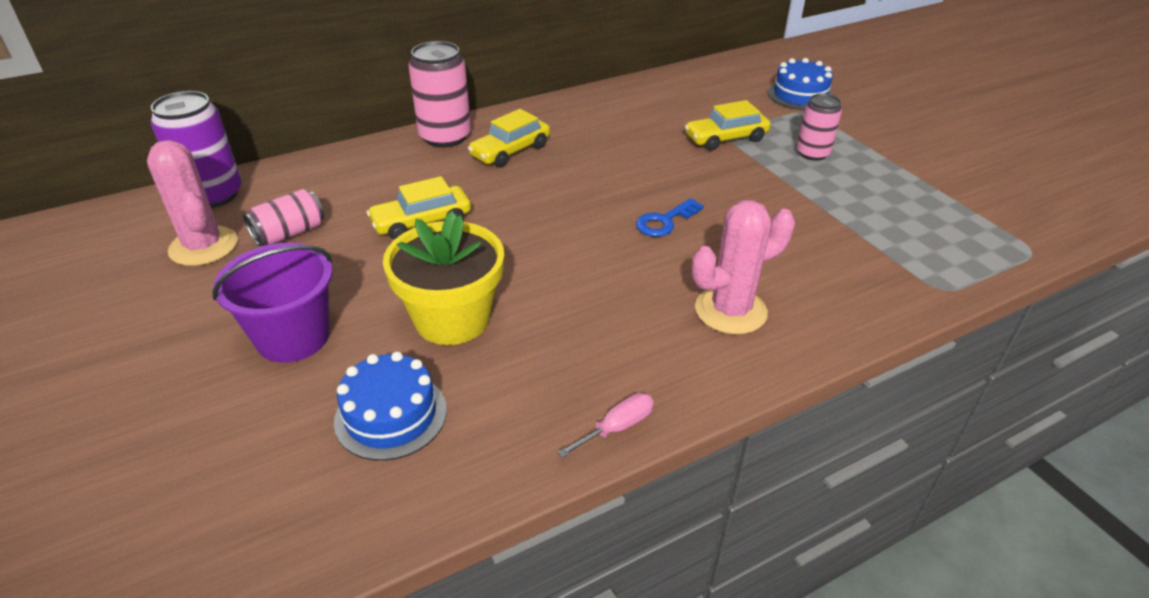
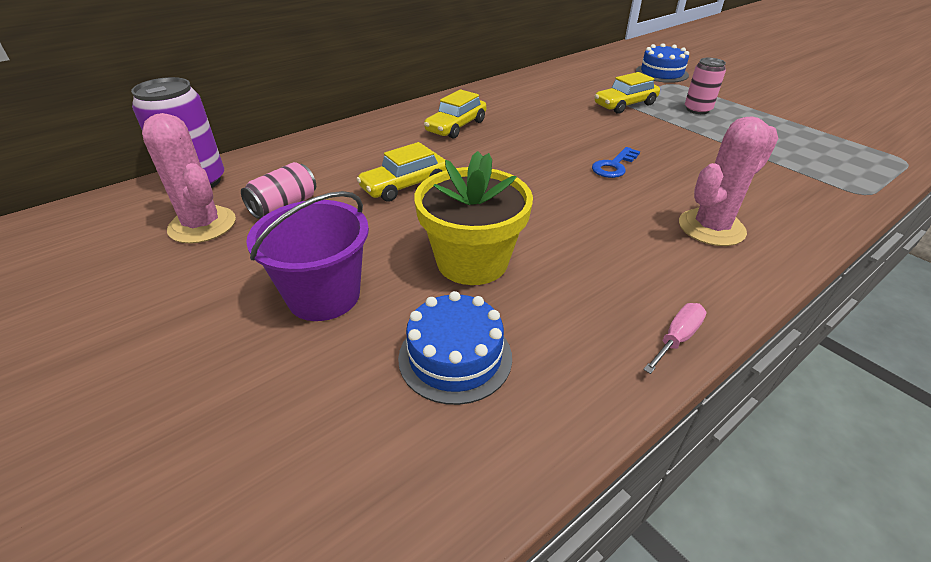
camera: 10 degrees left, 0 degrees up
(445, 137) = (395, 120): pink can -> none

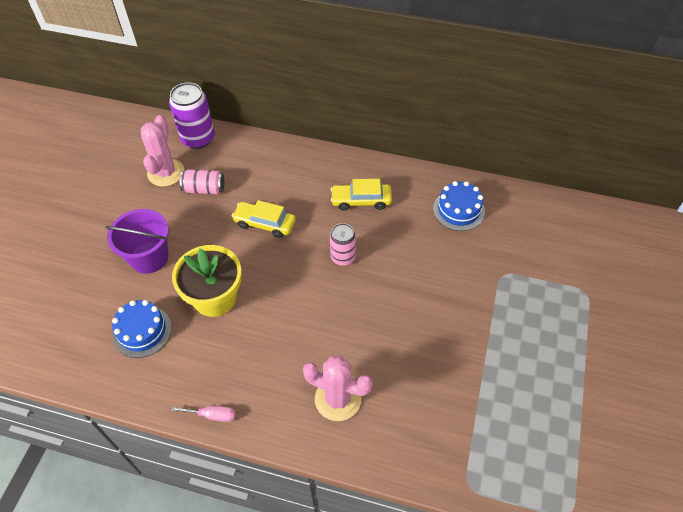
camera: 55 degrees right, 15 degrees up
(614, 166) = (379, 314): blue key -> none
(625, 105) = (498, 278): yellow car -> none
(661, 73) = (604, 275): blue cake -> blue cake (458, 210)
(697, 110) = (538, 331): pink can -> pink can (343, 257)

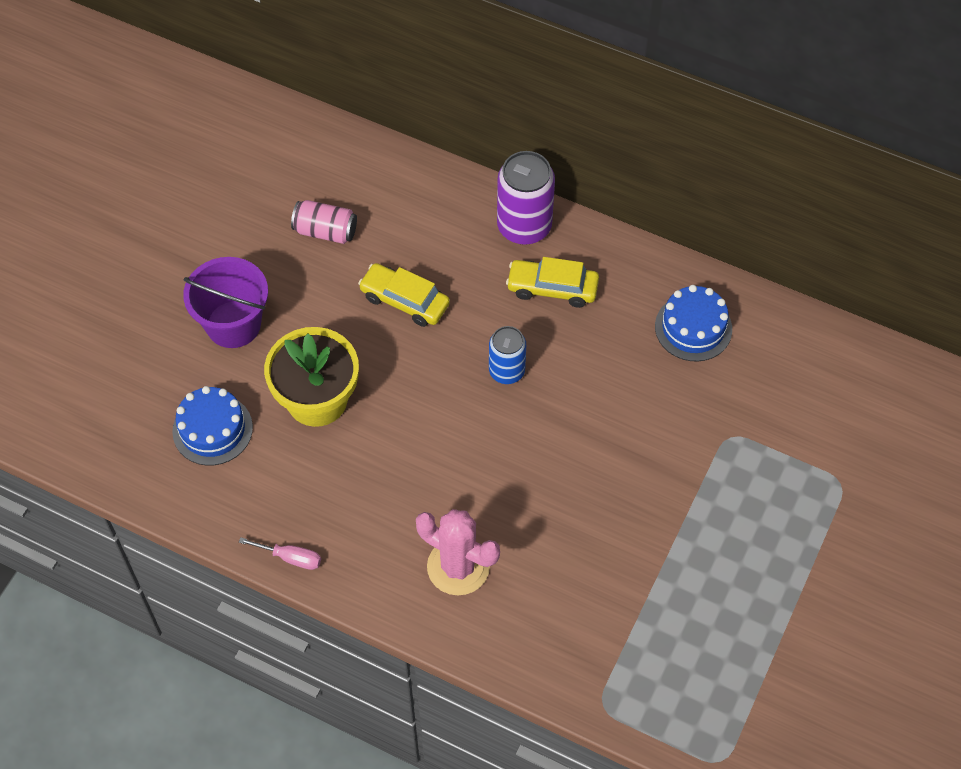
camera: 10 degrees right, 5 degrees up
(166, 173) = (272, 195): pink cactus -> none
(198, 138) = (328, 145): purple can -> purple can (524, 226)
(343, 257) = (506, 371): pink can -> blue can

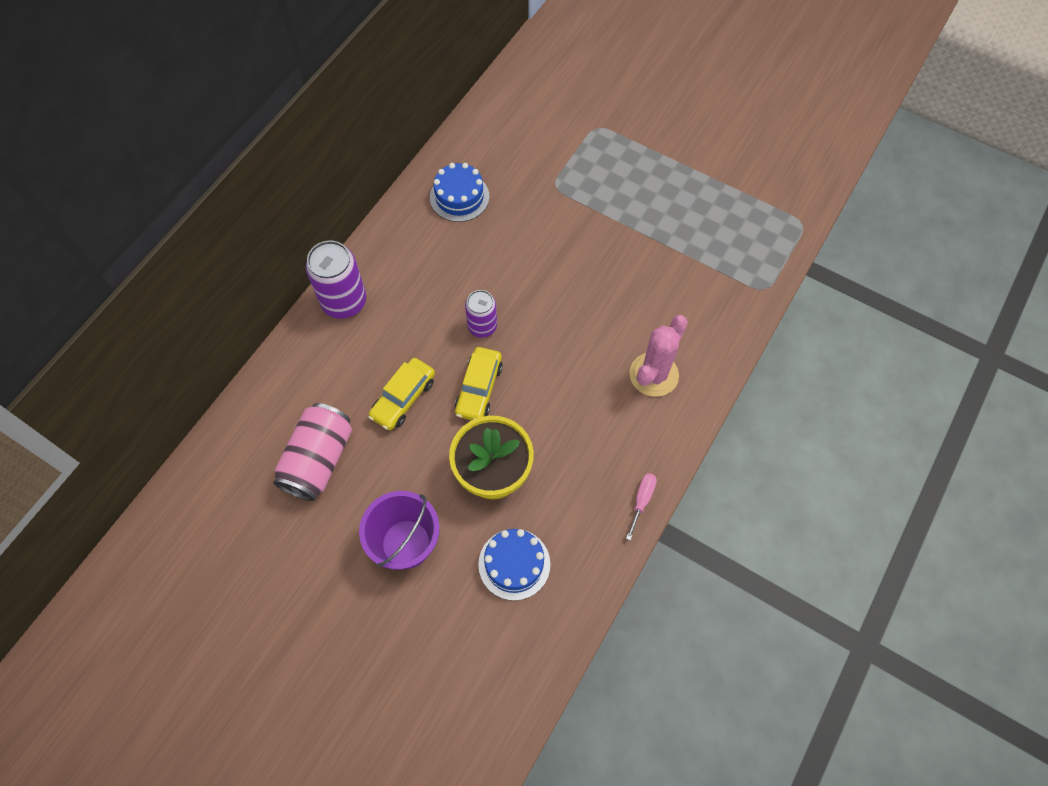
camera: 85 degrees left, 5 degrees up
(325, 231) = (318, 460): pink can -> pink can, size x1.59
(506, 371) = (482, 326): blue can -> purple can
(552, 288) = (408, 287): yellow car -> yellow car (479, 389)

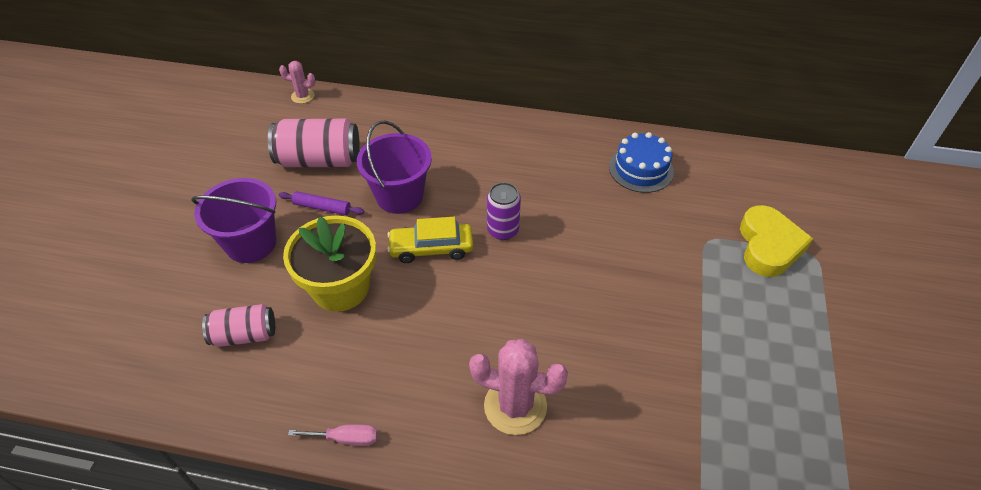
camera: 70 degrees right, 15 degrees down
(205, 457) = (303, 96): none -> pink cactus
(344, 302) = (481, 127): purple can -> none
(387, 470) = (322, 207): none -> purple rolling pin
(403, 398) = (399, 196): yellow car -> purple bucket
(514, 564) = (244, 335): blue cake -> pink can
(577, 150) = (768, 246): none -> yellow heart

